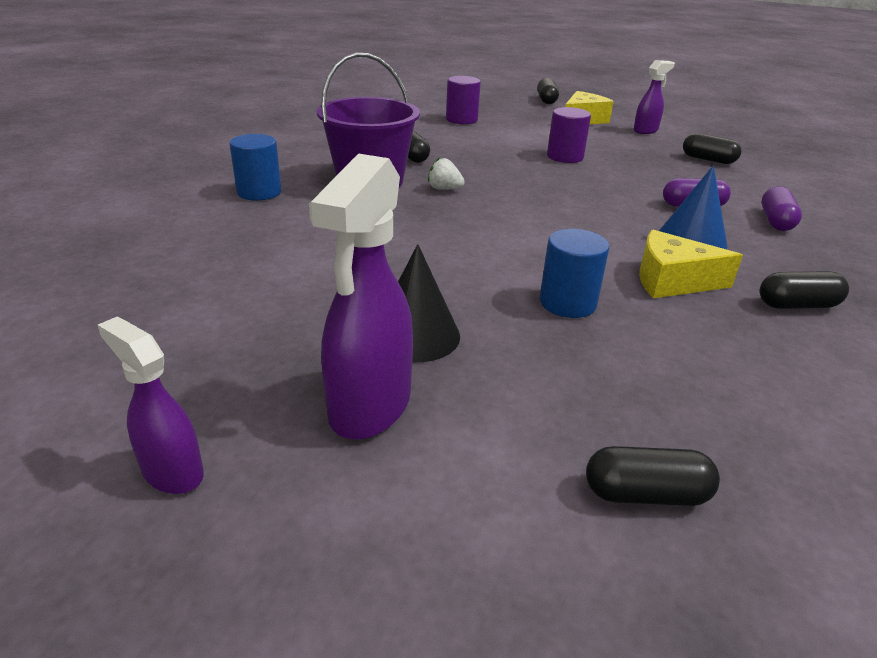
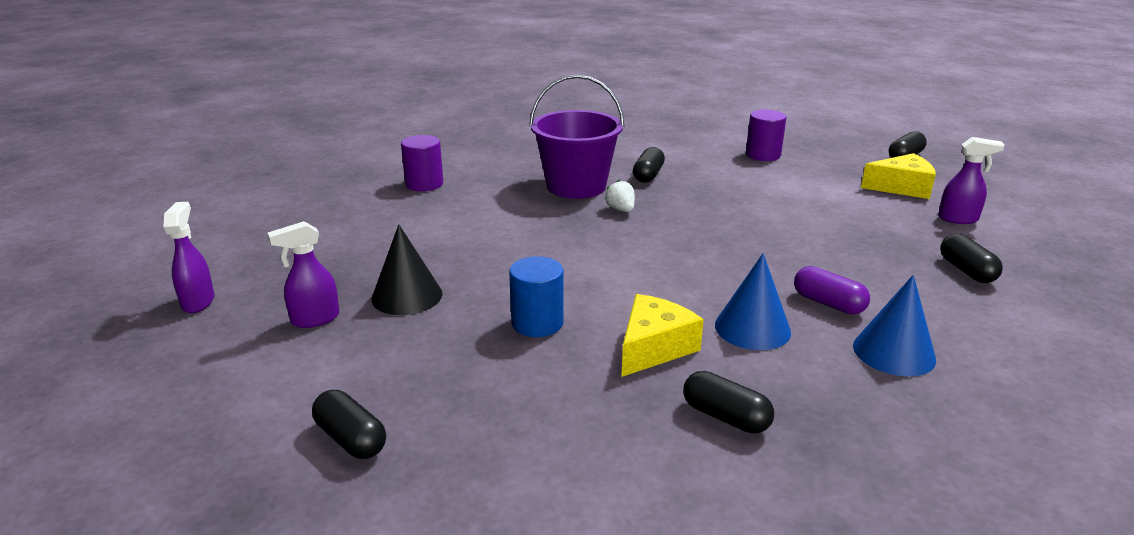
camera: 45 degrees right, 5 degrees down
(259, 192) = (488, 171): blue cylinder -> none
(369, 407) = (314, 319): purple spray bottle -> purple spray bottle, size x0.59
(565, 157) = (793, 217): purple cylinder -> purple cylinder (424, 184)
(672, 281) = (654, 348): yellow cheese -> yellow cheese turned 75 degrees clockwise
(776, 221) = (894, 352): purple capsule -> blue cone

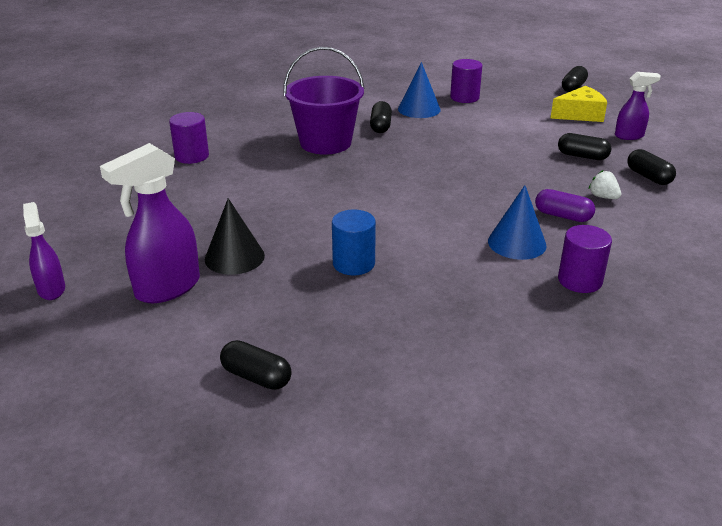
camera: 15 degrees left, 5 degrees up
(314, 319) = (167, 288): purple spray bottle -> purple spray bottle, size x1.69
(621, 210) = (373, 159): white strawberry -> white strawberry (603, 197)
(654, 348) = (452, 269): yellow cheese -> none
(725, 417) = (526, 312): black capsule -> black capsule (582, 156)
(817, 388) = (580, 280): none -> purple cylinder
(894, 352) = (621, 246): blue cone -> blue cone (419, 109)

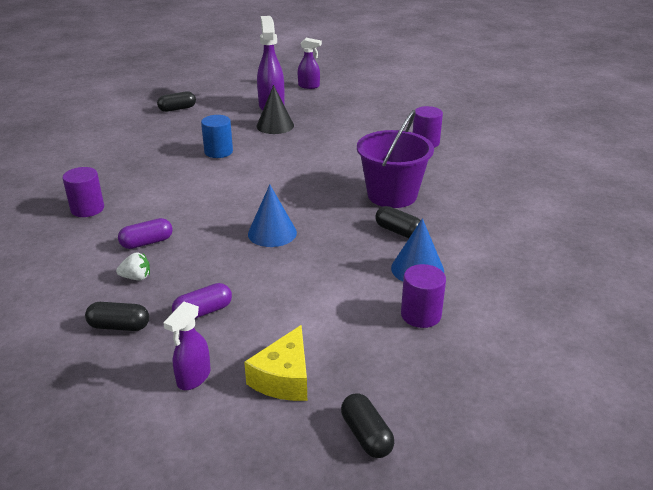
camera: 125 degrees right, 0 degrees up
(517, 243) = (152, 208): blue cone -> blue cone (272, 233)
(582, 156) = (203, 312): black capsule -> purple capsule

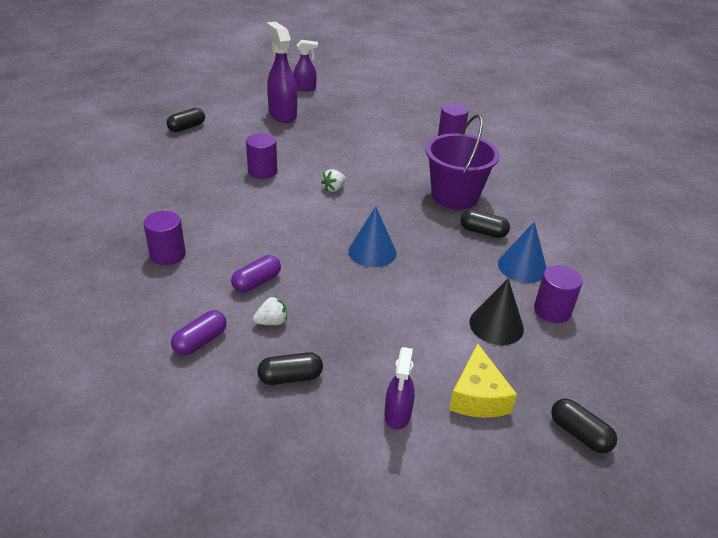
camera: 20 degrees left, 5 degrees up
(203, 312) = (361, 346): purple capsule -> purple capsule (200, 341)
(218, 152) = (262, 171): blue cylinder -> purple cylinder
(274, 174) = (334, 188): none -> white strawberry
(275, 126) = (300, 136): black cone -> black cone (496, 325)

